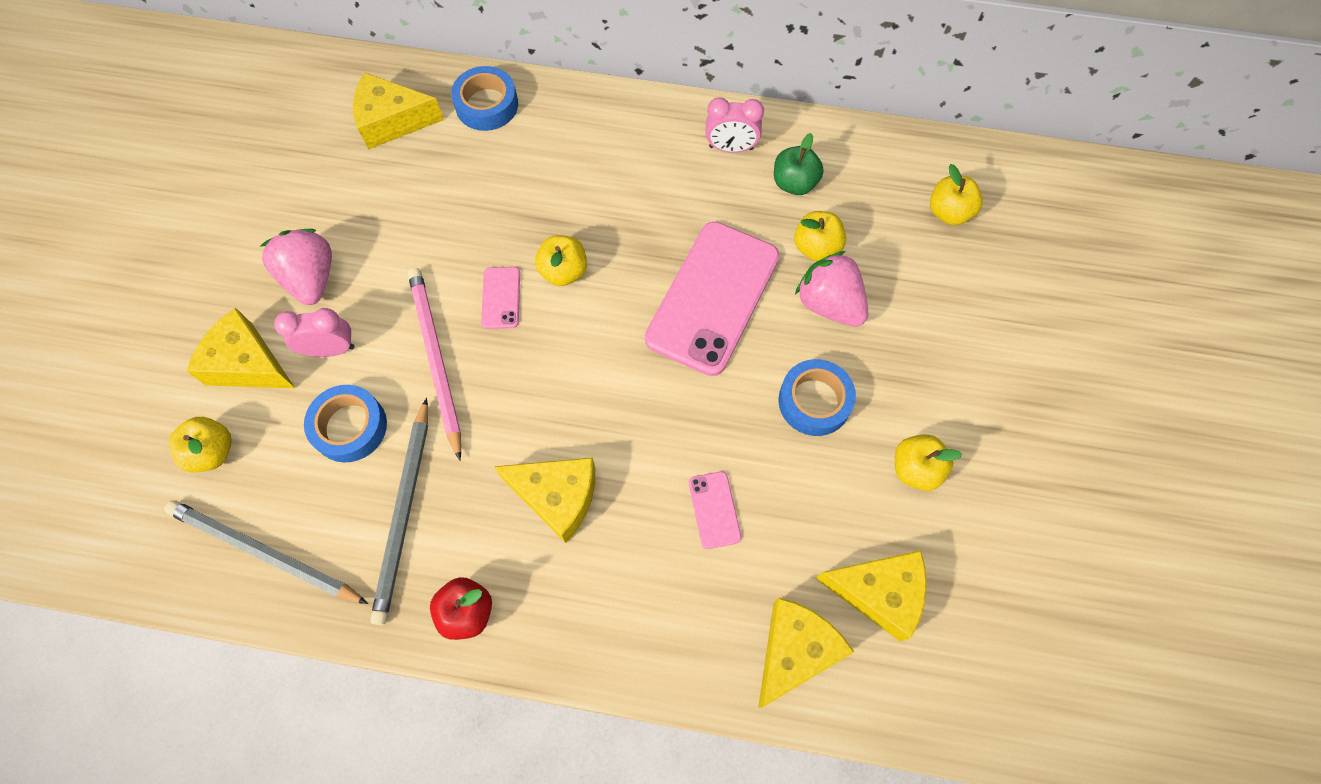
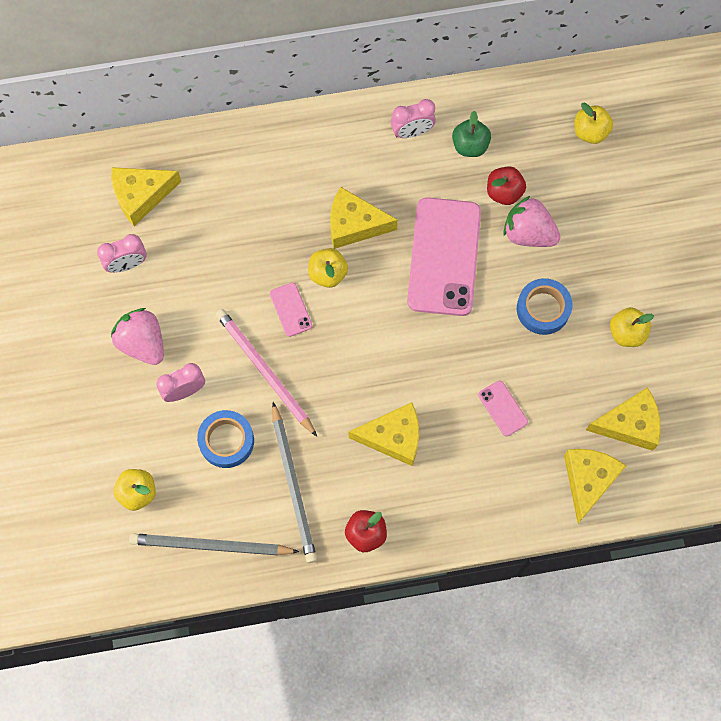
camera: 20 degrees left, 5 degrees up
(248, 364) = (129, 422): yellow cheese -> yellow cheese (354, 225)
(339, 187) = (127, 264): none -> pink clock
(487, 105) = (209, 157): blue tape -> none
(816, 247) = (504, 192): yellow apple -> red apple

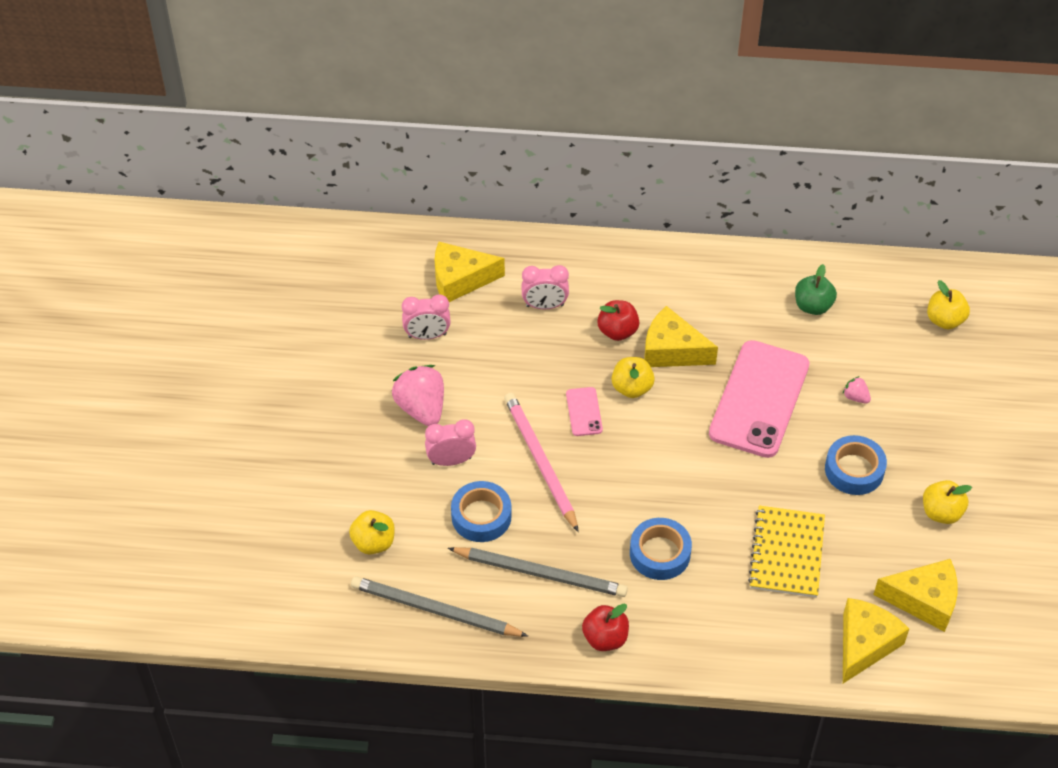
camera: 15 degrees right, 20 degrees down
(293, 484) = (540, 573): grey pencil -> grey pencil turned 75 degrees counterclockwise
(393, 437) = (660, 553): yellow cheese -> blue tape
(412, 132) = (755, 281): pink clock -> pink clock (545, 306)
(502, 408) = (786, 553): pink phone -> yellow notebook
(504, 192) = (838, 355): red apple -> red apple (617, 331)
(528, 233) = (855, 397): pink strawberry -> pink strawberry, size x0.46

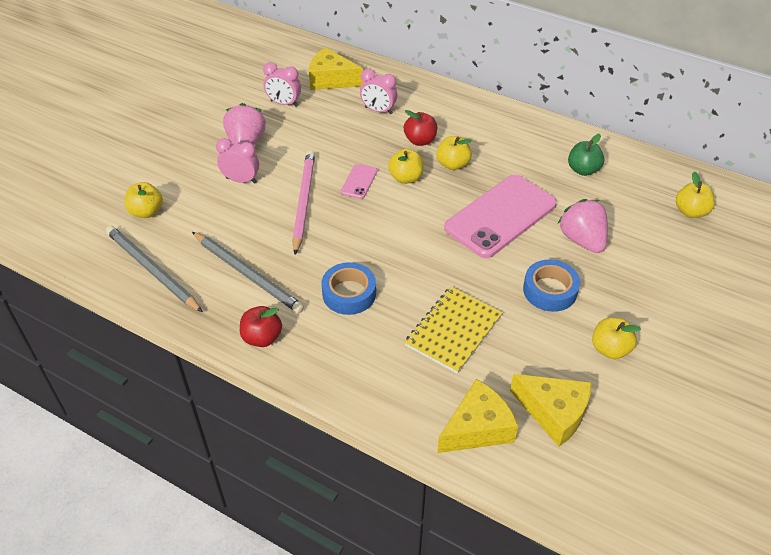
camera: 25 degrees right, 5 degrees down
(481, 516) = (234, 221): blue tape -> none
(672, 350) = (453, 164): yellow cheese -> yellow apple
(855, 397) = (582, 240): pink strawberry -> pink strawberry, size x2.17

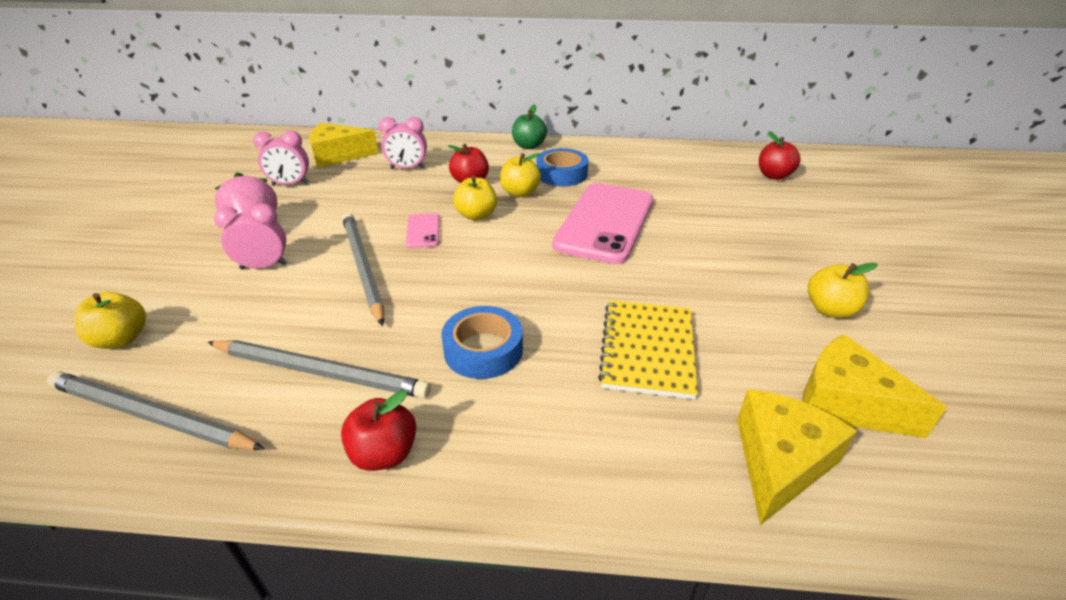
camera: 25 degrees left, 10 degrees down
(303, 202) = (363, 268): pink pencil -> grey pencil
(550, 290) = (715, 273): blue tape -> blue tape (561, 174)
(554, 413) = (846, 403): yellow cheese -> yellow cheese turned 150 degrees counterclockwise
(582, 240) = (703, 221): pink strawberry -> none
(583, 170) = (651, 168): green apple -> green apple (529, 146)
(690, 212) = (774, 175): yellow apple -> red apple

